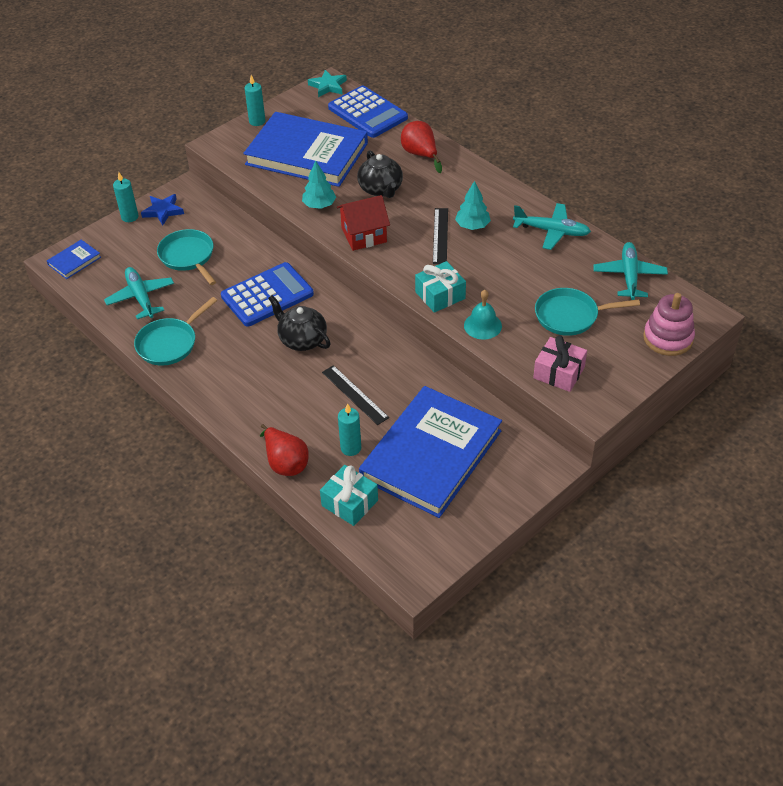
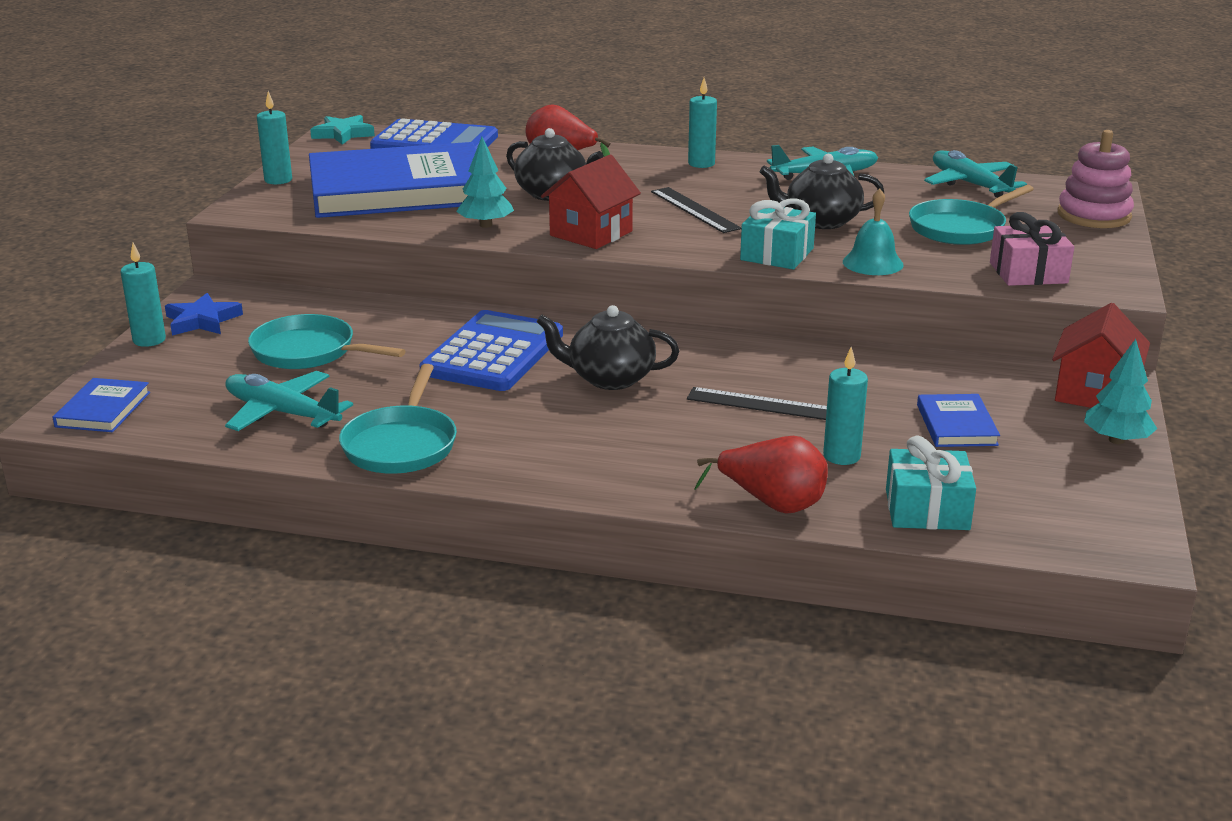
camera: 35 degrees left, 20 degrees down
(431, 454) = (956, 425): blue book -> blue book, size x0.40
(472, 226) = (722, 193): turquoise tree -> turquoise tree (1116, 440)
(492, 191) = (701, 164): none -> turquoise candle
(498, 275) = (821, 221): none -> black teapot
(531, 467) = (1094, 393): none -> red house

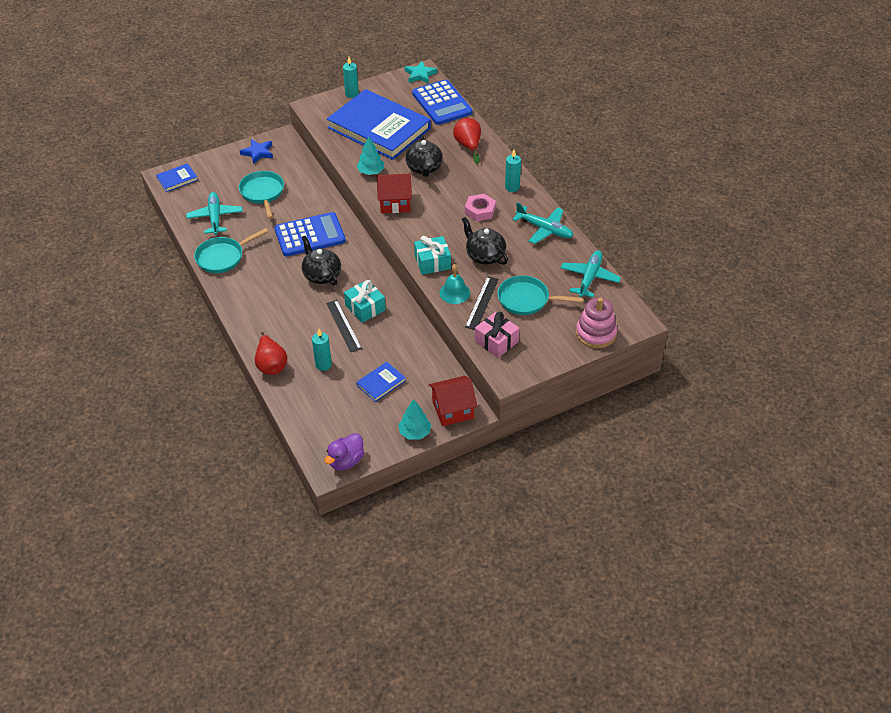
camera: 50 degrees right, 20 degrees up
(149, 340) = (231, 152): turquoise candle -> none
(694, 210) = (454, 215): black ruler -> black ruler (481, 303)
(715, 194) = (480, 211): none -> pink nut
(927, 509) = (305, 404): turquoise gift -> turquoise gift (365, 308)
(1127, 525) = (346, 461): none -> purple duck

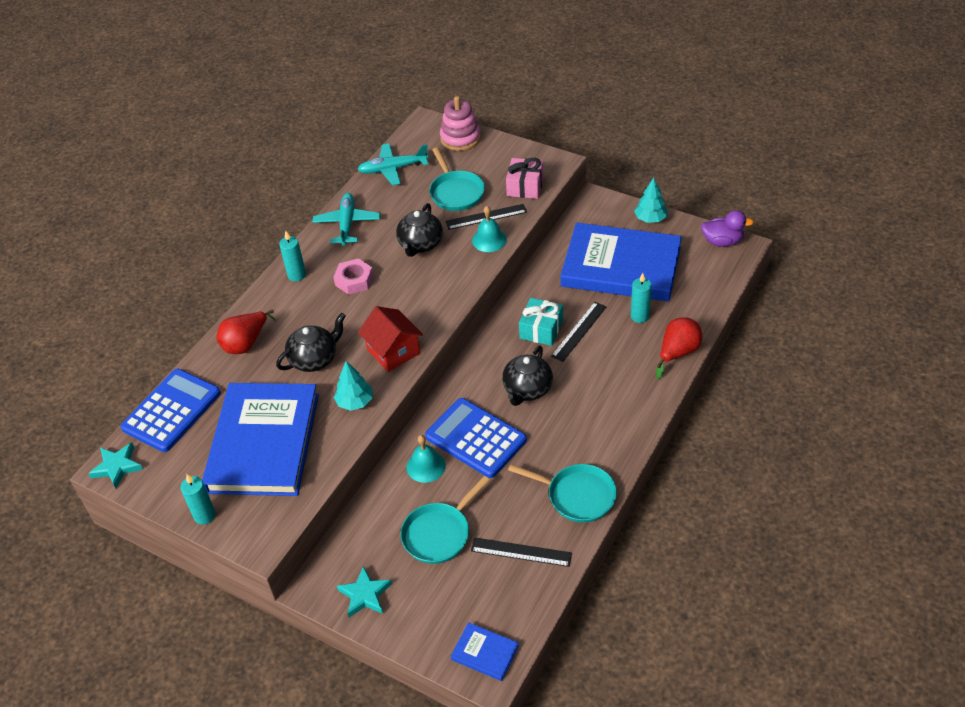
camera: 120 degrees left, 0 degrees up
(215, 217) = (521, 552): turquoise plane -> black ruler
(258, 153) = (365, 594): blue star -> turquoise star
(313, 207) = (426, 466): none -> turquoise bell
(381, 383) = (621, 267): blue book -> blue book, size x2.49
(432, 262) = (461, 275): turquoise gift -> none
(453, 410) = (604, 210): red house -> none

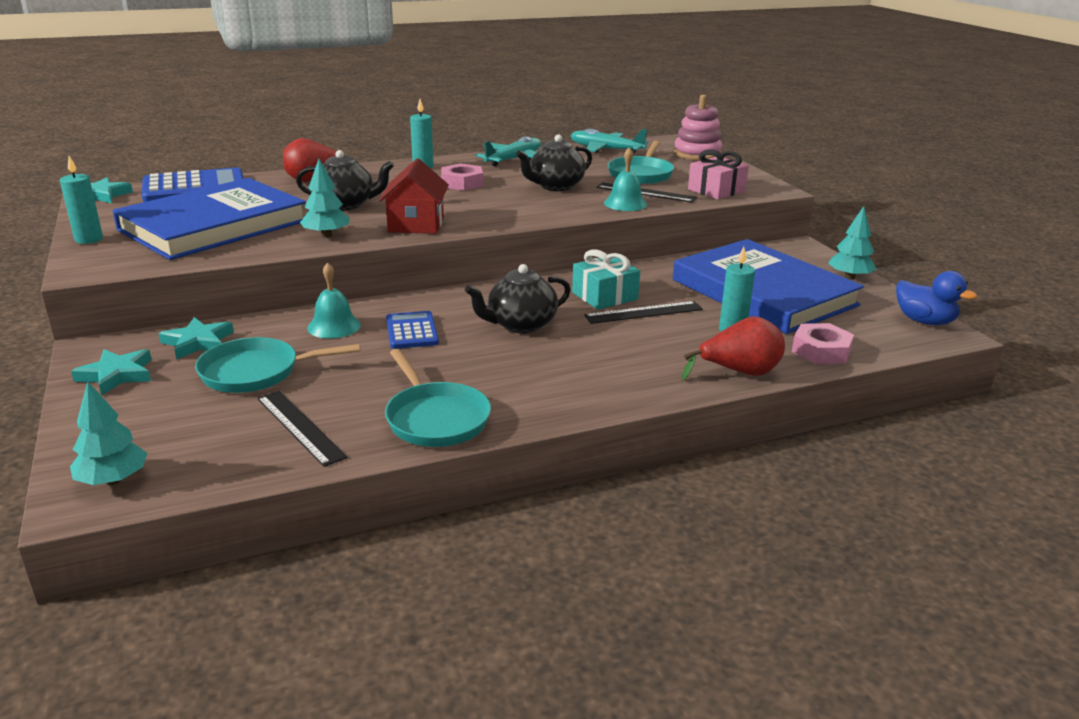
camera: 35 degrees right, 20 degrees down
(368, 537) = (198, 342): none -> turquoise star
(476, 438) = (412, 331): blue calculator -> blue calculator, size x0.57
(485, 653) = (113, 480): blue book -> turquoise tree
(698, 305) = (821, 351): none -> pink nut
(722, 241) = (924, 321): purple duck -> blue duck

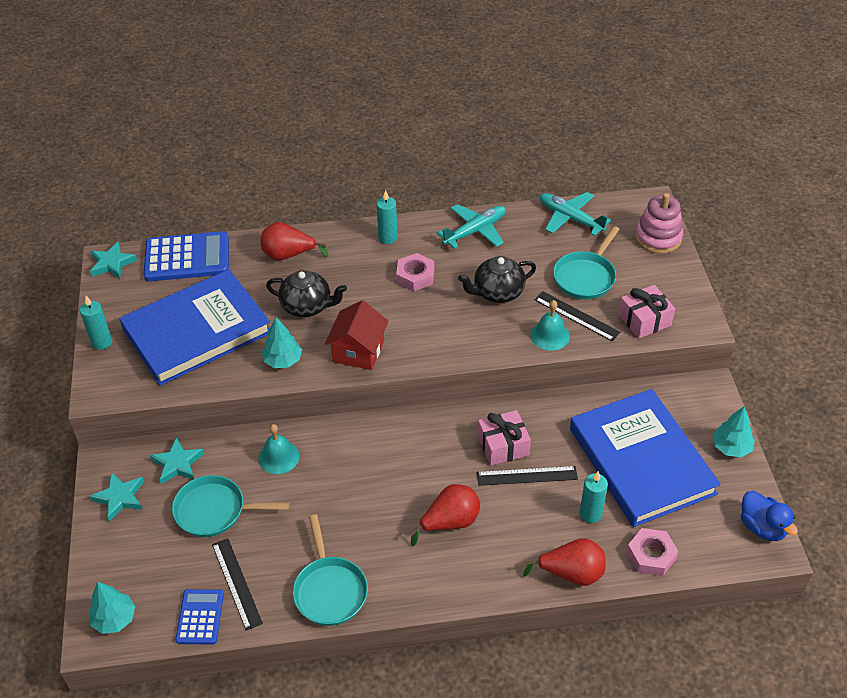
camera: 15 degrees right, 20 degrees up
(412, 331) = (336, 474): blue calculator -> blue calculator (200, 617)
(520, 325) = (422, 478): black teapot -> none
(570, 351) = (450, 522): none -> red pear
(604, 296) = (503, 445): turquoise gift -> pink gift

